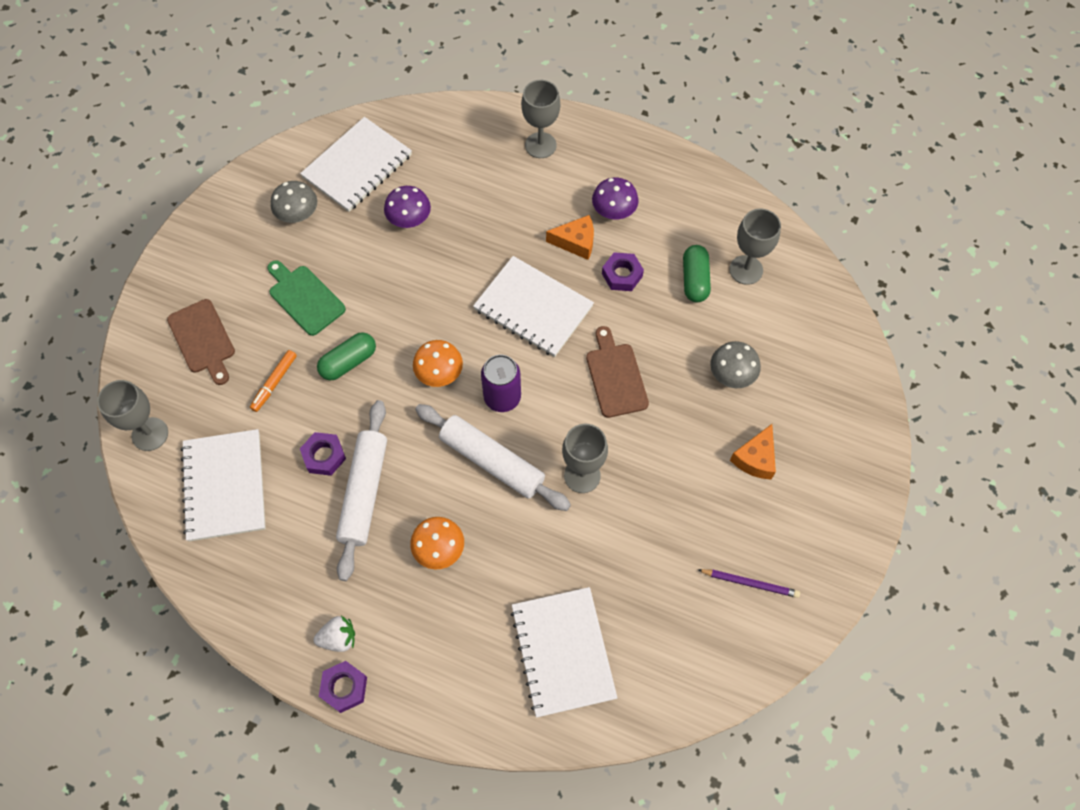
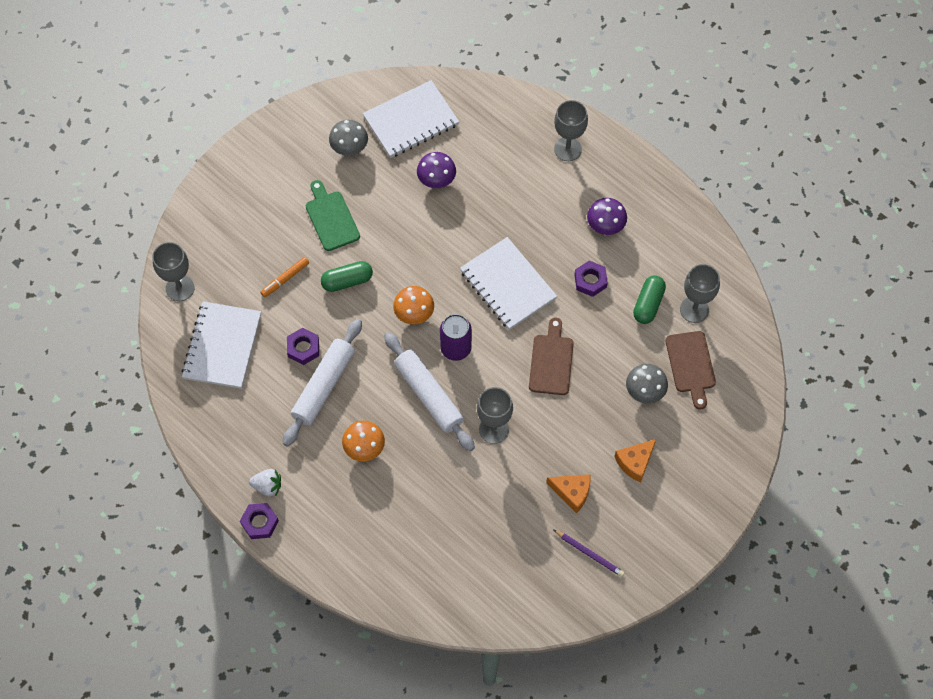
camera: 20 degrees right, 0 degrees up
(203, 339) = (242, 227): brown cutting board -> brown cutting board (691, 365)
(563, 652) = (427, 554): white notebook -> none
(576, 242) = (564, 241): orange cheese -> orange cheese (572, 492)

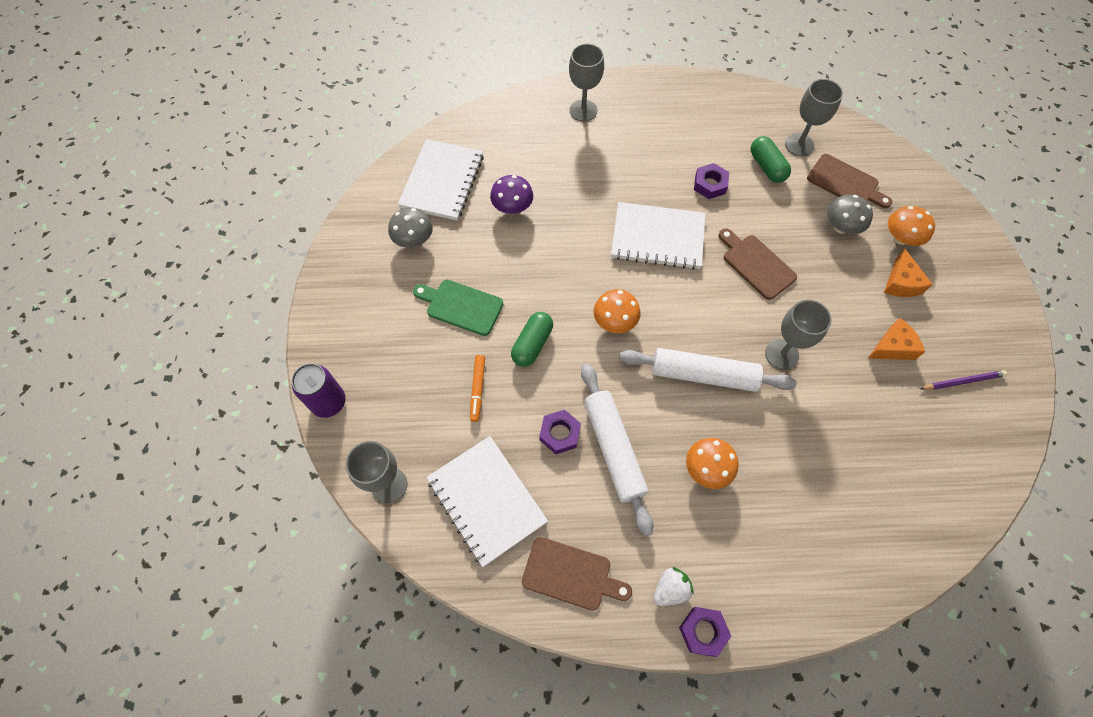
camera: 45 degrees left, 0 degrees up
(224, 427) = (571, 575): none -> brown cutting board
(455, 348) = (678, 319): purple can -> purple can (328, 402)
(605, 225) = (672, 139): purple mushroom -> none
(677, 436) = (901, 238): none -> orange mushroom

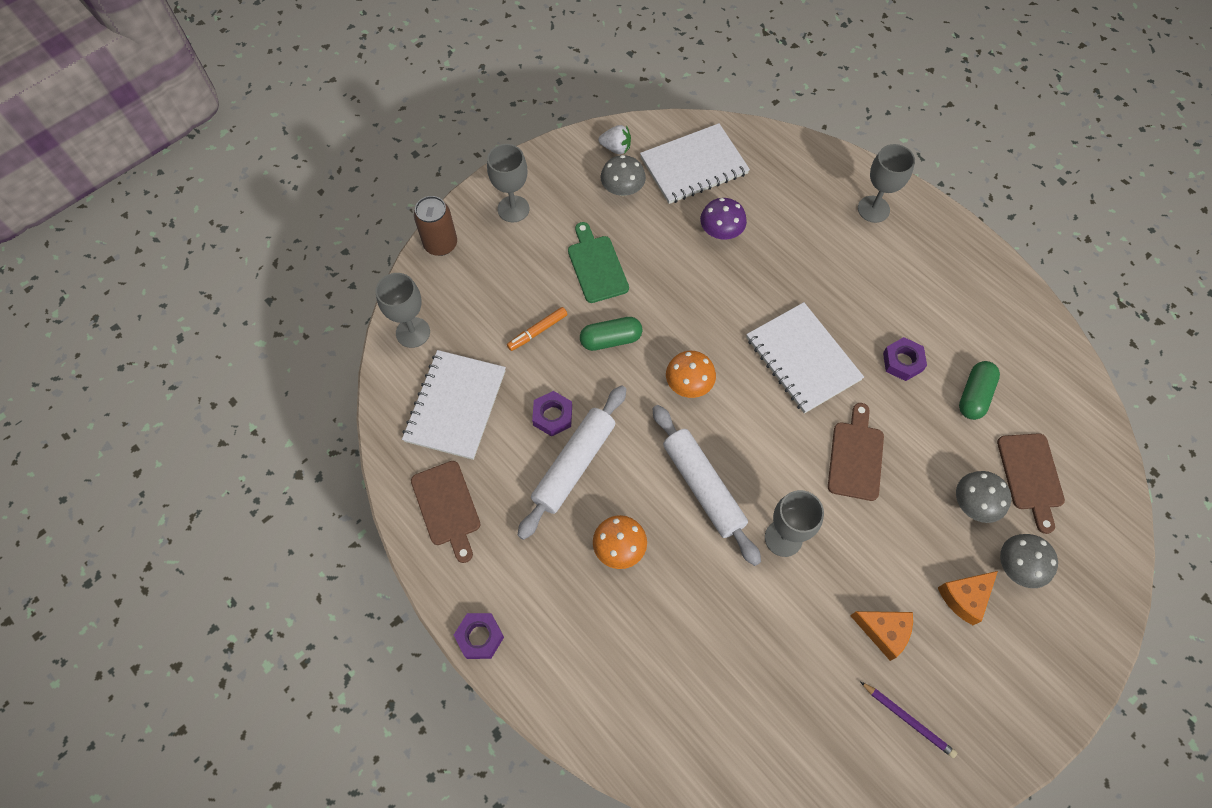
camera: 50 degrees right, 0 degrees up
(328, 402) = (440, 244): purple can -> brown can
(670, 589) = (494, 589): white strawberry -> white strawberry (616, 148)
(799, 144) = (1031, 406): grey goblet -> grey goblet (513, 209)
(901, 238) = (1018, 566): orange mushroom -> grey mushroom

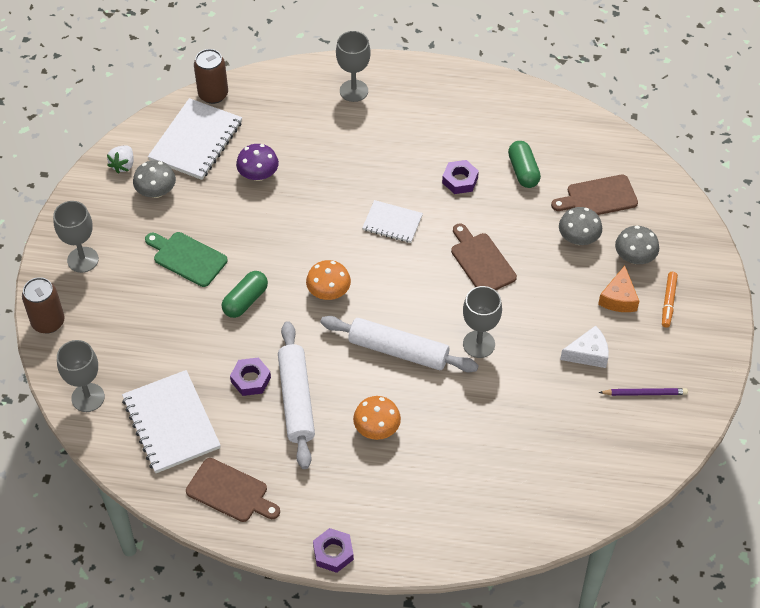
camera: 40 degrees left, 10 degrees down
(537, 331) = (185, 332): orange marker -> orange marker (668, 302)
(616, 148) = (123, 165): white strawberry -> white strawberry turned 135 degrees clockwise
(744, 133) = (213, 94): none -> brown can
(802, 359) = (392, 223): white notebook -> white notebook, size x0.59
(884, 631) = (588, 354): orange cheese -> white cheese
(1031, 476) = (598, 197): brown cutting board -> brown cutting board turned 120 degrees clockwise

